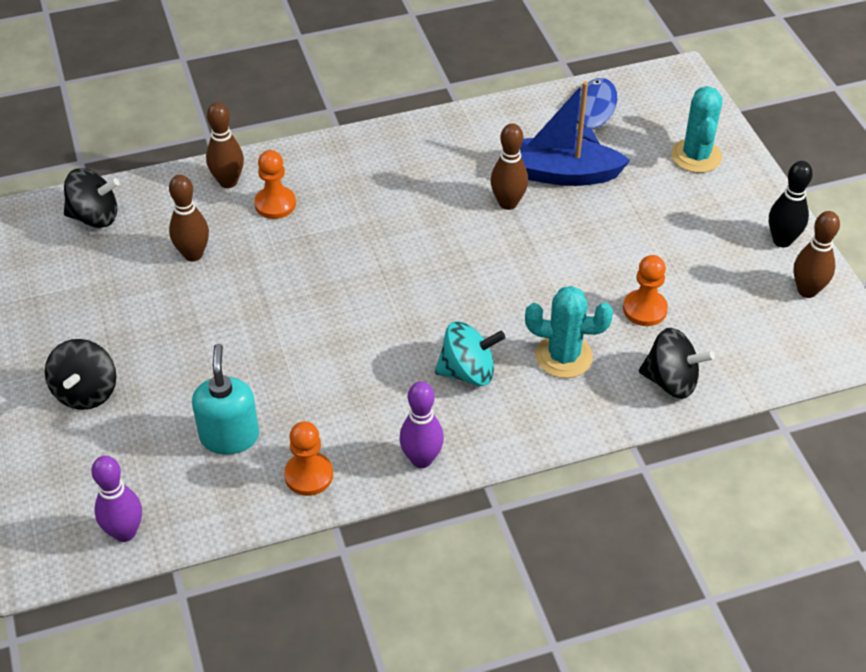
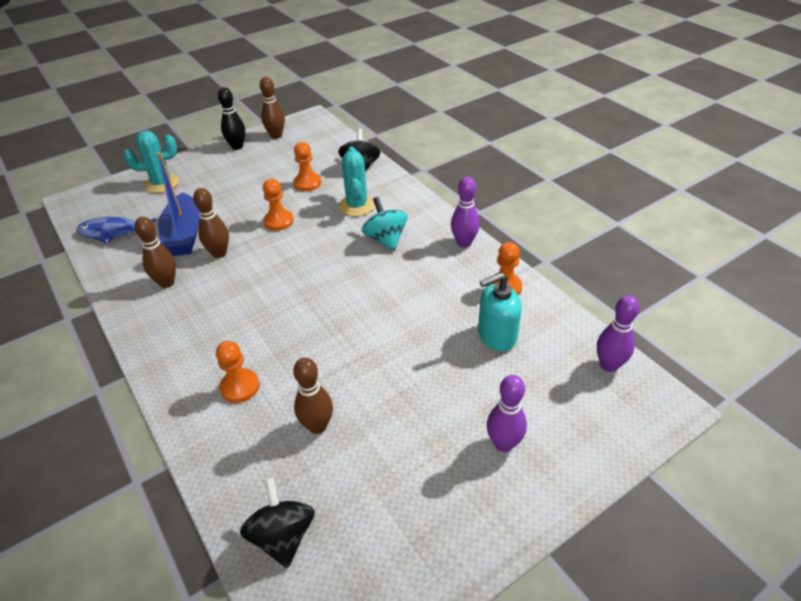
camera: 105 degrees left, 5 degrees down
(86, 392) = (503, 444): black spinning top -> purple bowling pin
(228, 182) = (213, 433): brown bowling pin -> brown bowling pin (167, 283)
(556, 266) = (279, 221): none -> orange pawn

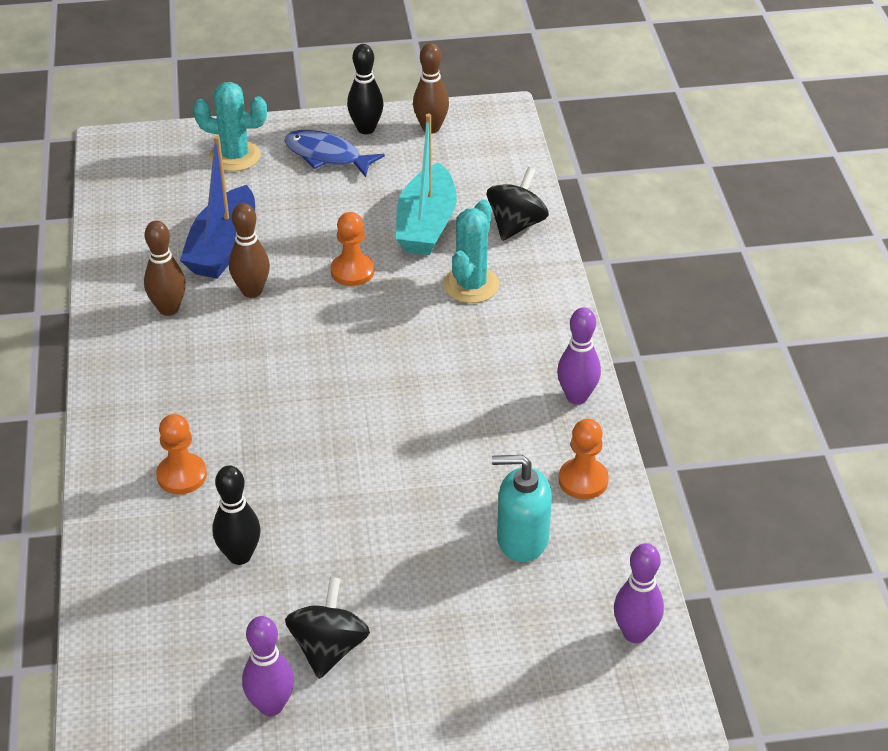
camera: 25 degrees right, 0 degrees up
(113, 232) = (140, 211): blue fish -> blue fish (327, 156)
(283, 536) = (137, 652): black spinning top -> black spinning top (328, 648)
(307, 183) = (426, 225): orange pawn -> turquoise boat
(317, 426) = (239, 556): brown bowling pin -> black bowling pin
(385, 239) = (475, 351): turquoise spinning top -> none
(503, 444) = (432, 665): purple bowling pin -> purple bowling pin (271, 705)

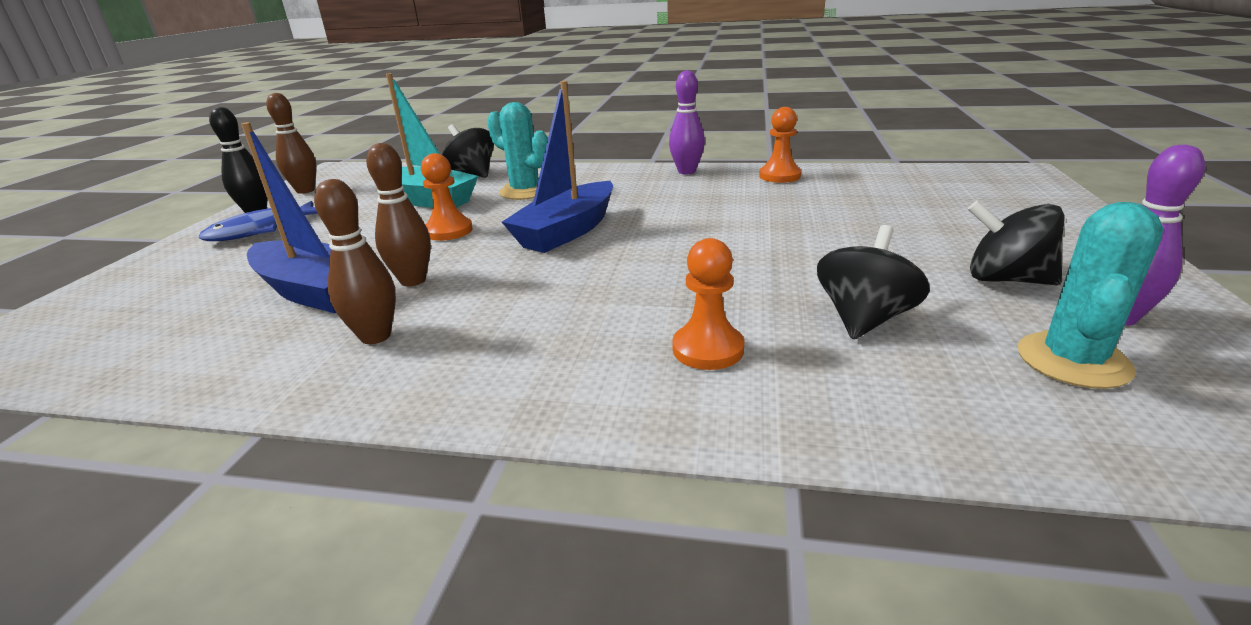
camera: 70 degrees left, 15 degrees down
(235, 156) = (168, 274): turquoise cactus -> turquoise cactus (1073, 360)
(239, 556) = (864, 319): black bowling pin -> black spinning top
(369, 348) = (567, 231): none -> blue boat
(522, 539) = (843, 196): turquoise soap dispenser -> none
(635, 633) = (944, 174): purple bowling pin -> none

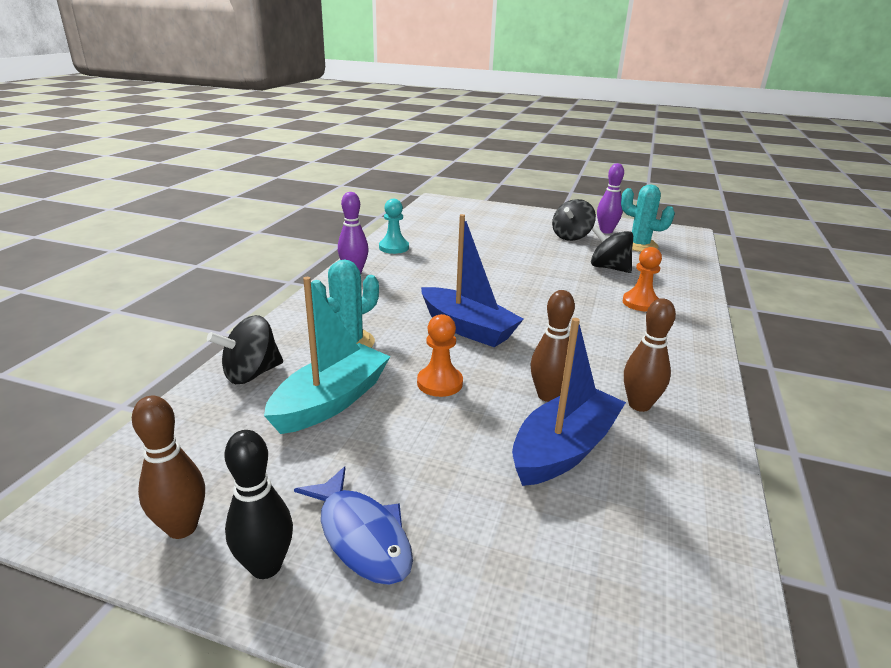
camera: 85 degrees left, 0 degrees up
(779, 176) = (394, 248): orange pawn -> turquoise pawn

